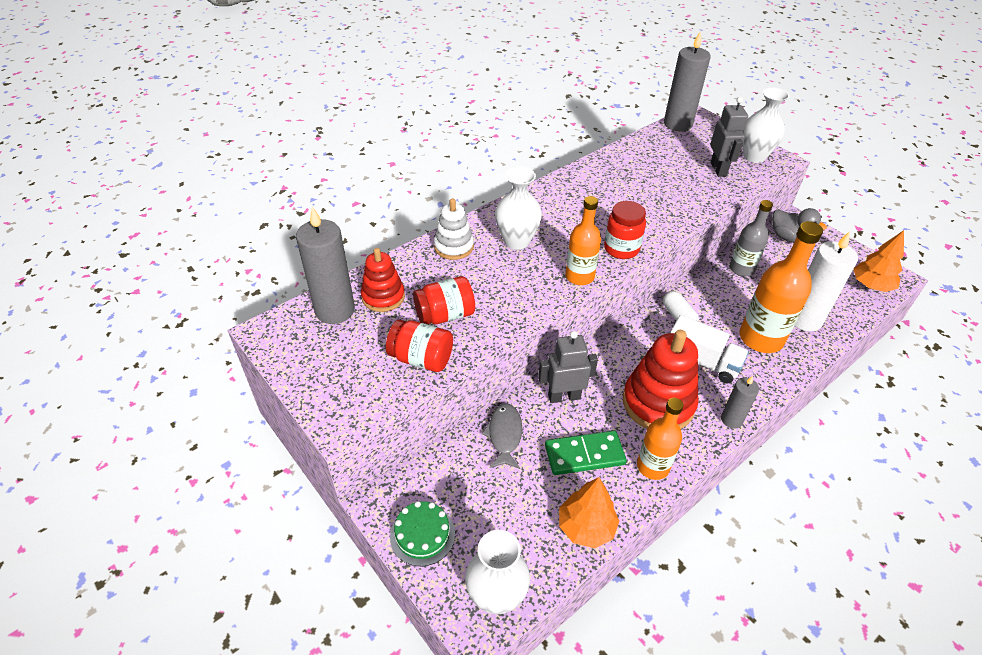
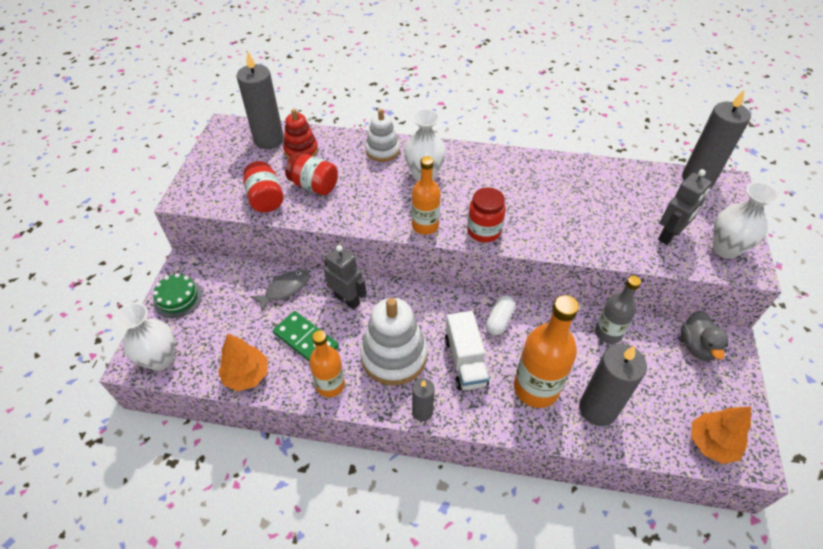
camera: 50 degrees right, 5 degrees up
(658, 403) = (394, 356): red stacking toy -> white stacking toy
(804, 319) = (597, 409): white candle -> grey candle

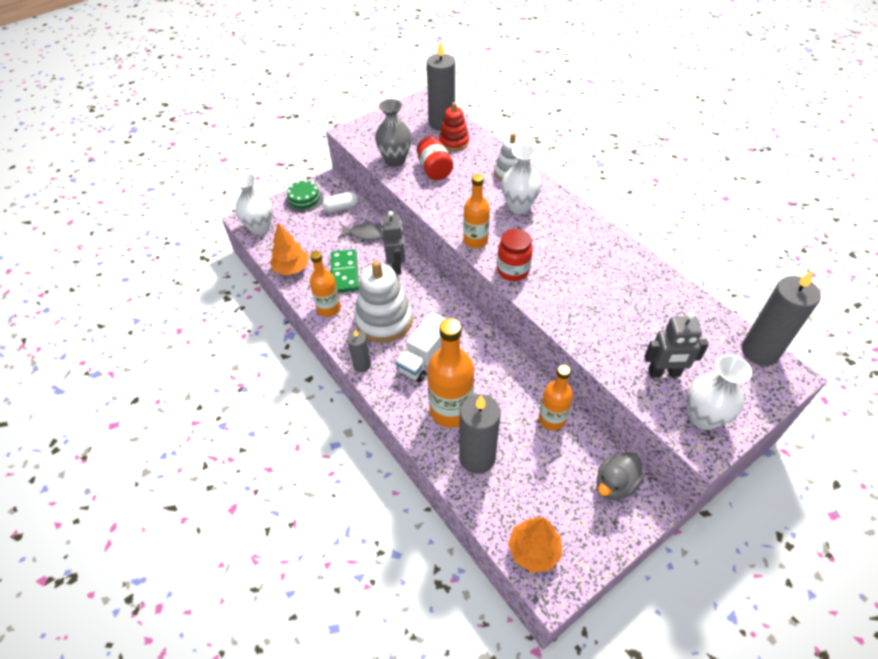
camera: 45 degrees right, 0 degrees up
(265, 198) = (395, 160): red jar -> grey vase
(499, 320) = (480, 350): white capsule -> white capsule (341, 207)
(608, 333) = (552, 419): grey bottle -> orange bottle

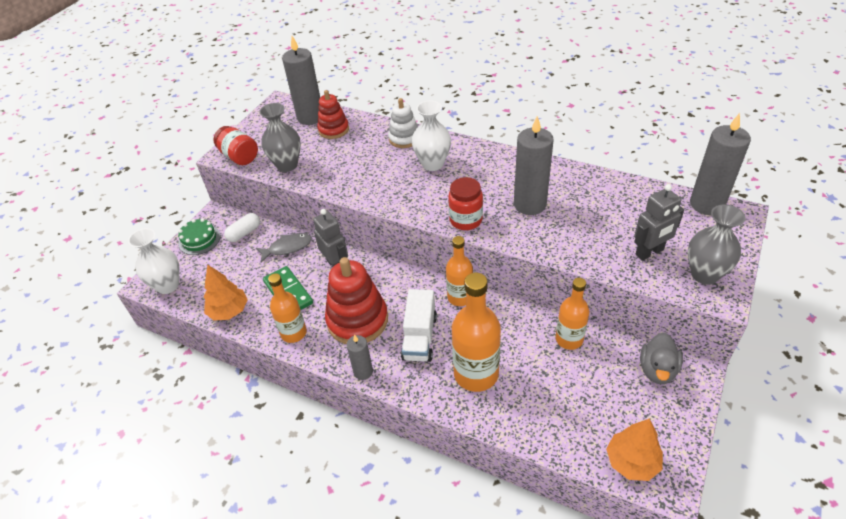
camera: 25 degrees left, 5 degrees down
(384, 320) = (357, 320): white stacking toy -> red stacking toy
(434, 169) = (332, 160): red jar -> red jar (239, 157)
(475, 240) = (414, 207): orange bottle -> orange bottle (460, 297)
(477, 457) = (528, 405): grey candle -> grey candle (530, 204)
(703, 417) = (704, 274): white vase -> grey vase

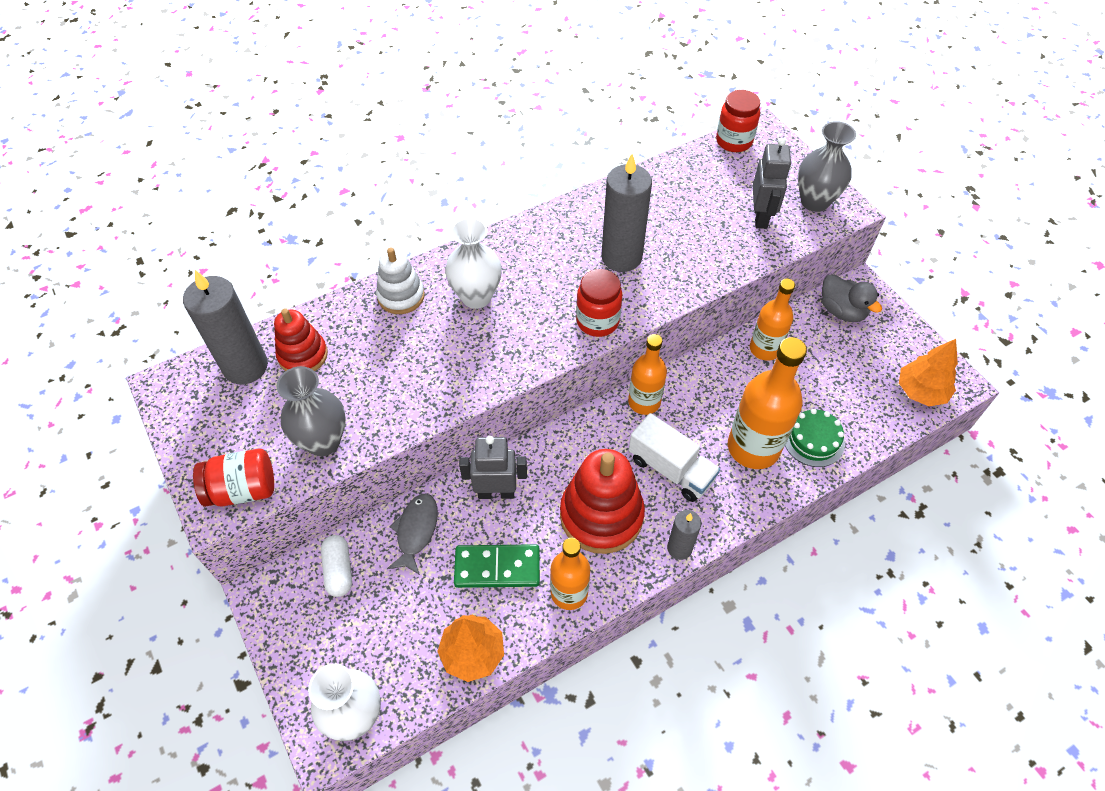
camera: 60 degrees left, 10 degrees up
(199, 240) = (297, 635): green cake -> green cake (813, 440)
(707, 204) = (734, 141): grey candle -> red jar

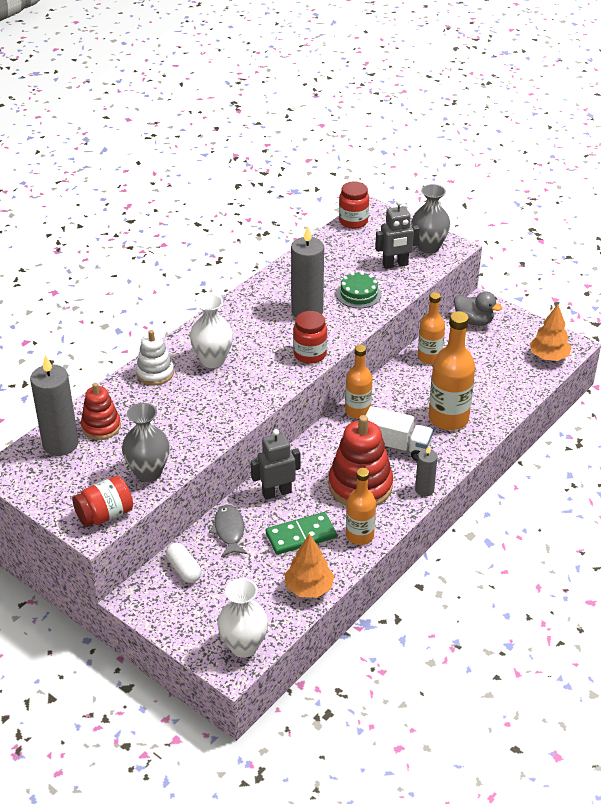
camera: 20 degrees left, 15 degrees down
(761, 217) = (395, 265): grey robot -> grey robot turned 90 degrees clockwise
(813, 440) = (488, 403): green cake -> green cake (358, 294)

